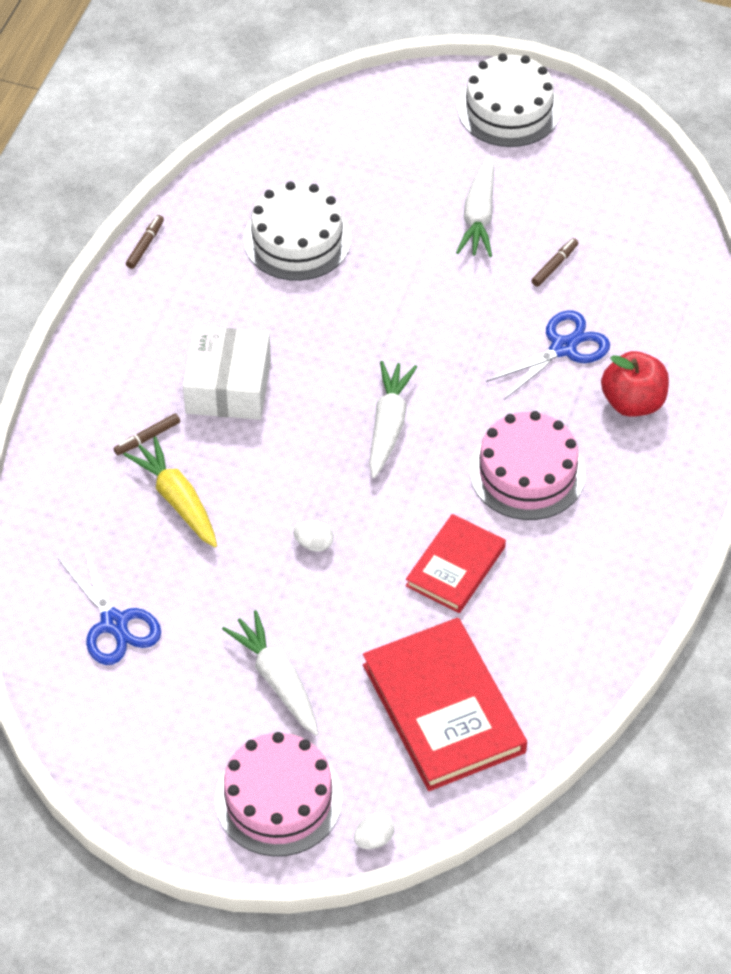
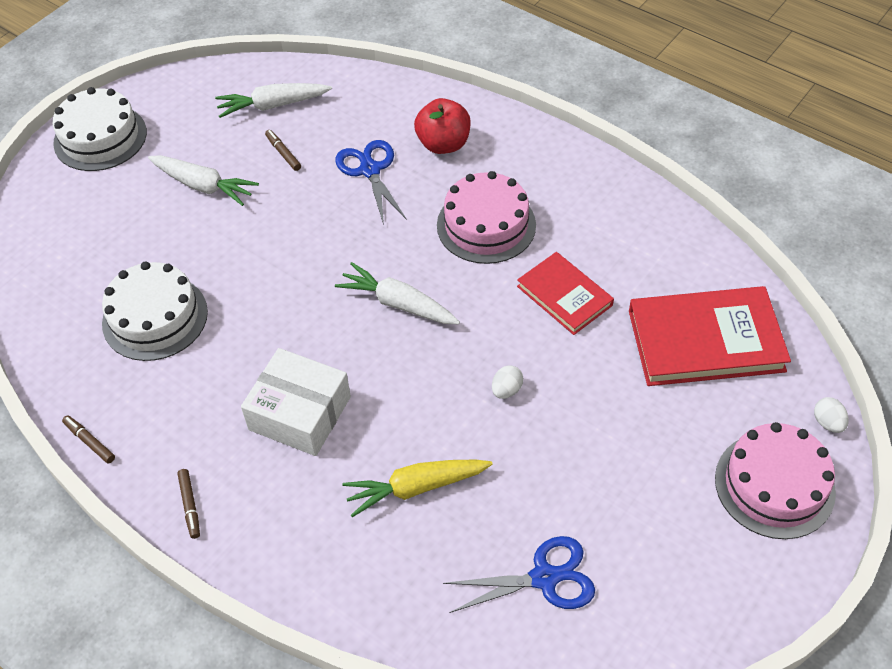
camera: 70 degrees left, 0 degrees up
(147, 438) = (331, 496): brown marker -> brown marker (190, 506)
(277, 680) = (646, 455): white carrot -> white carrot (273, 105)

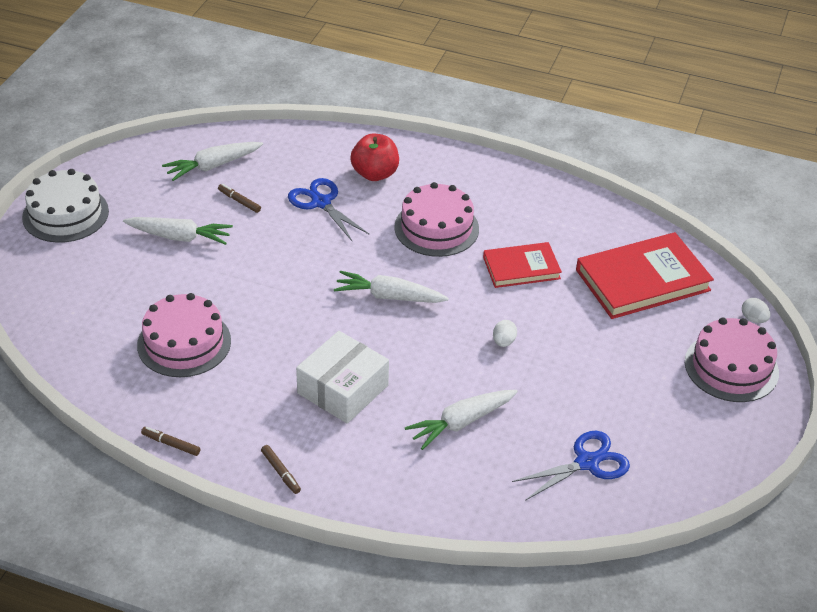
camera: 20 degrees left, 10 degrees down
(155, 317) = (184, 343): white cake -> pink cake
(300, 413) = (342, 389): white box -> white box turned 60 degrees counterclockwise
(416, 488) = (461, 423): yellow carrot -> white carrot
(564, 296) = (521, 268): red book -> red book turned 45 degrees counterclockwise

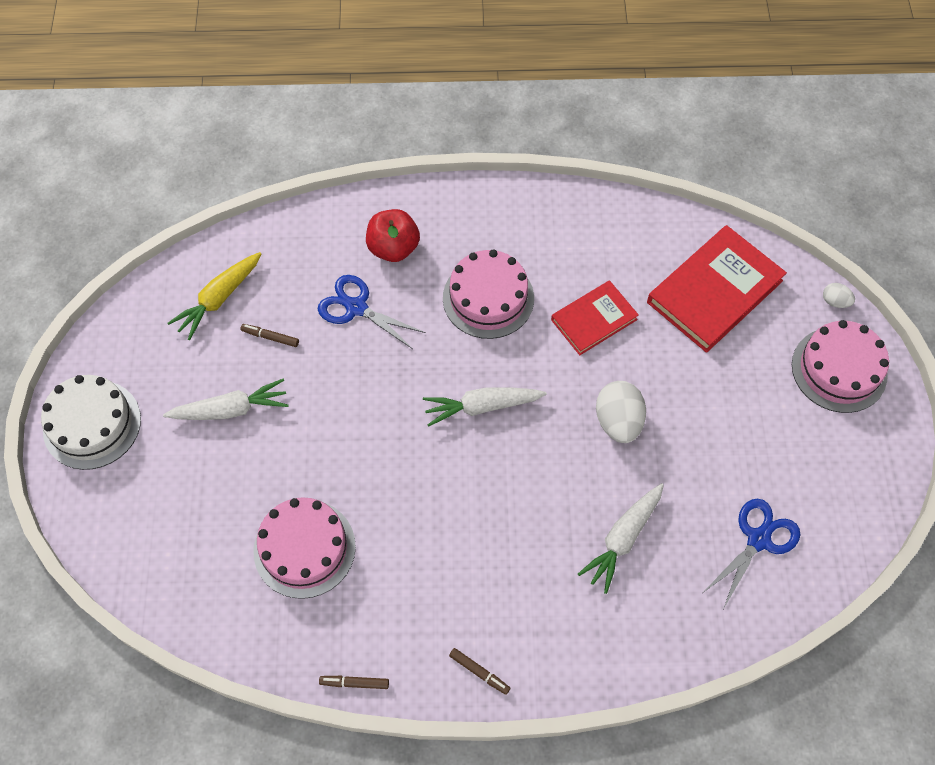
camera: 20 degrees left, 20 degrees up
(213, 166) = (219, 299): white carrot -> yellow carrot
(342, 389) = (491, 543): white box -> none
(503, 342) = (618, 421): white egg -> white egg, size x1.94

